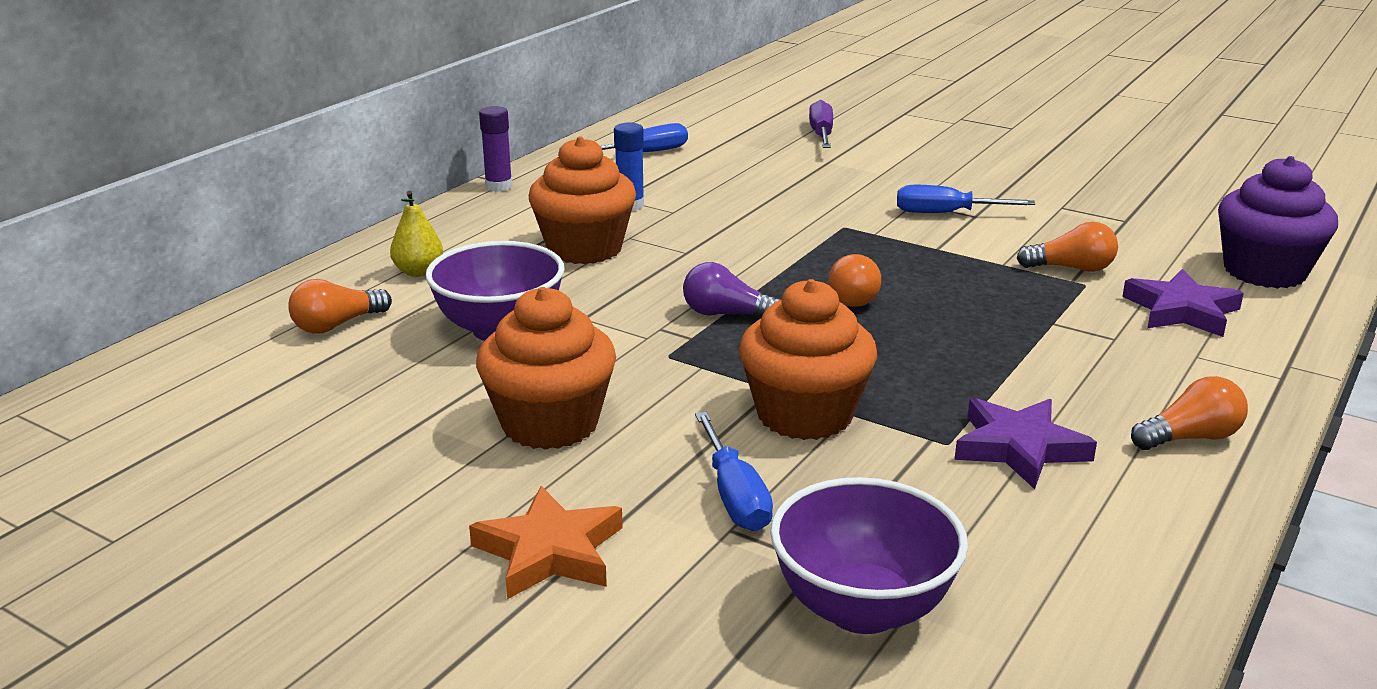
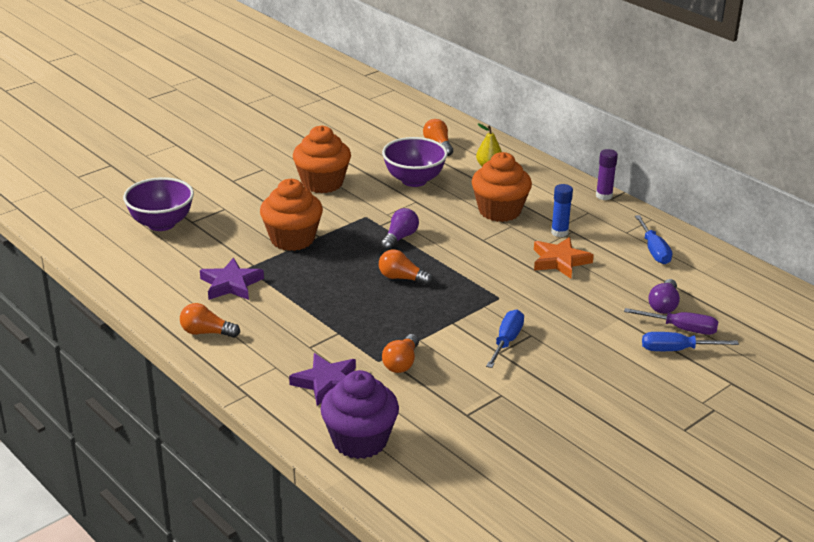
camera: 105 degrees right, 5 degrees up
(550, 551) = (236, 174): orange star -> orange star (560, 261)
(734, 495) = (244, 213): blue screwdriver -> blue screwdriver (676, 350)
(777, 143) = (664, 305): none -> purple light bulb
(1190, 438) = (206, 332): orange light bulb -> orange light bulb turned 105 degrees clockwise

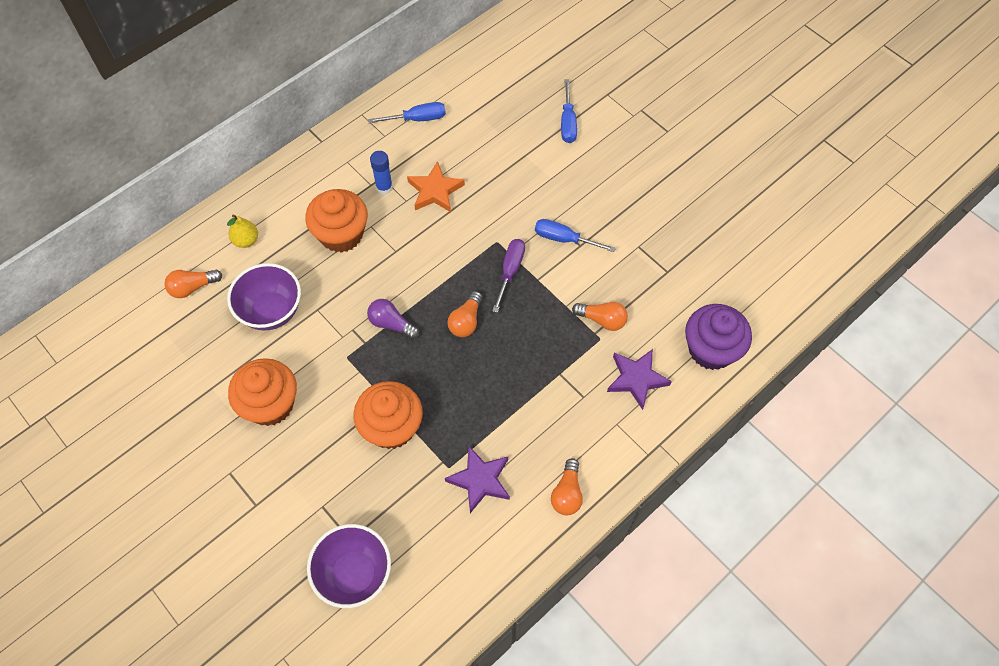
camera: 90 degrees left, 30 degrees up
(604, 196) = (316, 146): purple glue stick -> none
(664, 305) = (504, 123): purple light bulb -> none
(681, 329) = (538, 116): purple screwdriver -> purple screwdriver (510, 271)

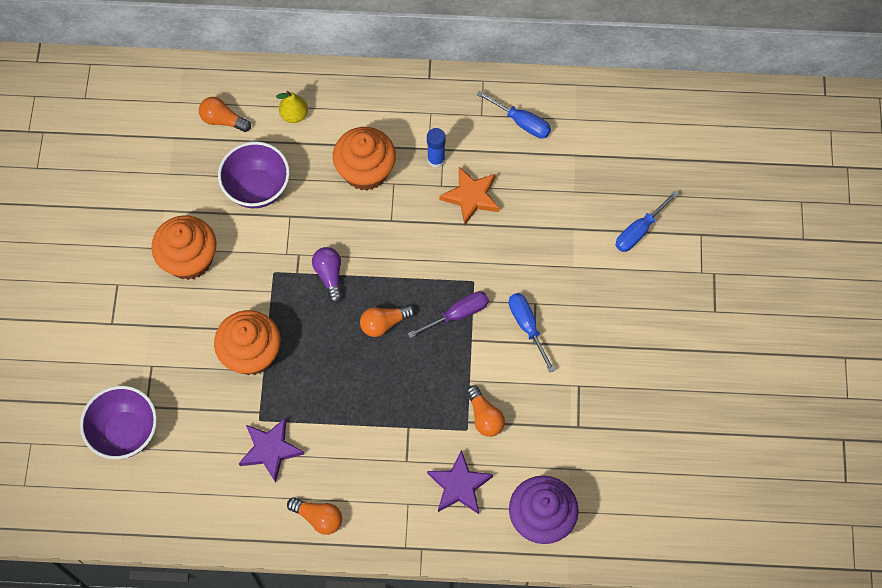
camera: 45 degrees right, 5 degrees up
(567, 493) = (318, 518): orange light bulb -> orange light bulb turned 120 degrees counterclockwise

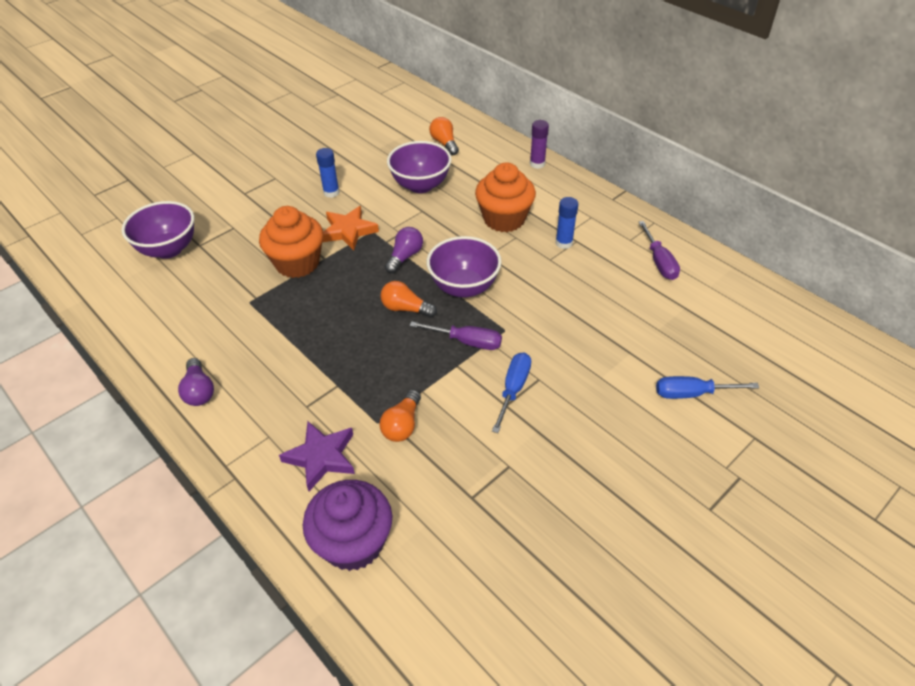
camera: 45 degrees right, 20 degrees down
(189, 259) = (331, 192): orange cupcake -> blue glue stick
(270, 450) = (231, 324): purple star -> none
(294, 115) = (493, 165): yellow pear -> none
(318, 518) = (199, 391): orange light bulb -> purple light bulb
(330, 83) = (537, 164): none -> purple glue stick
(405, 267) = (464, 287): none -> purple bowl
(471, 197) = (565, 279): orange star -> orange star (348, 231)
(521, 122) = (659, 261): blue screwdriver -> purple screwdriver

